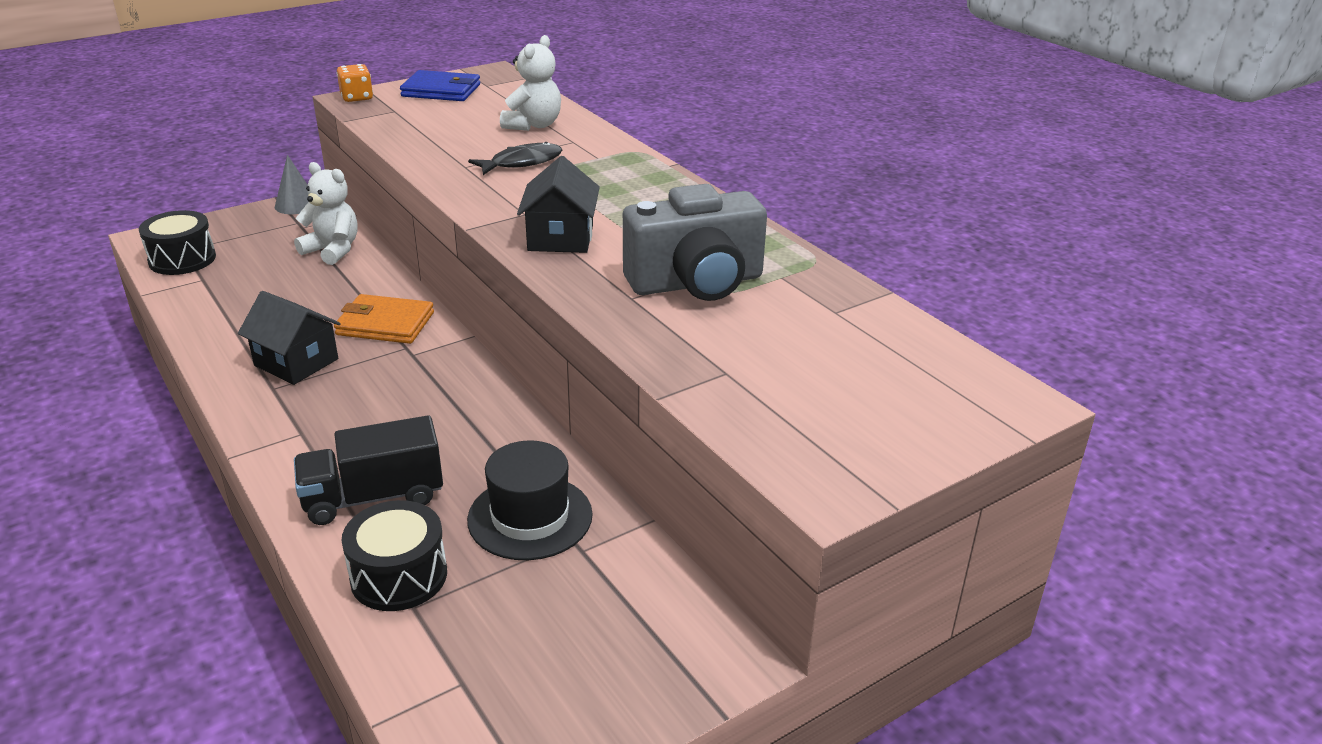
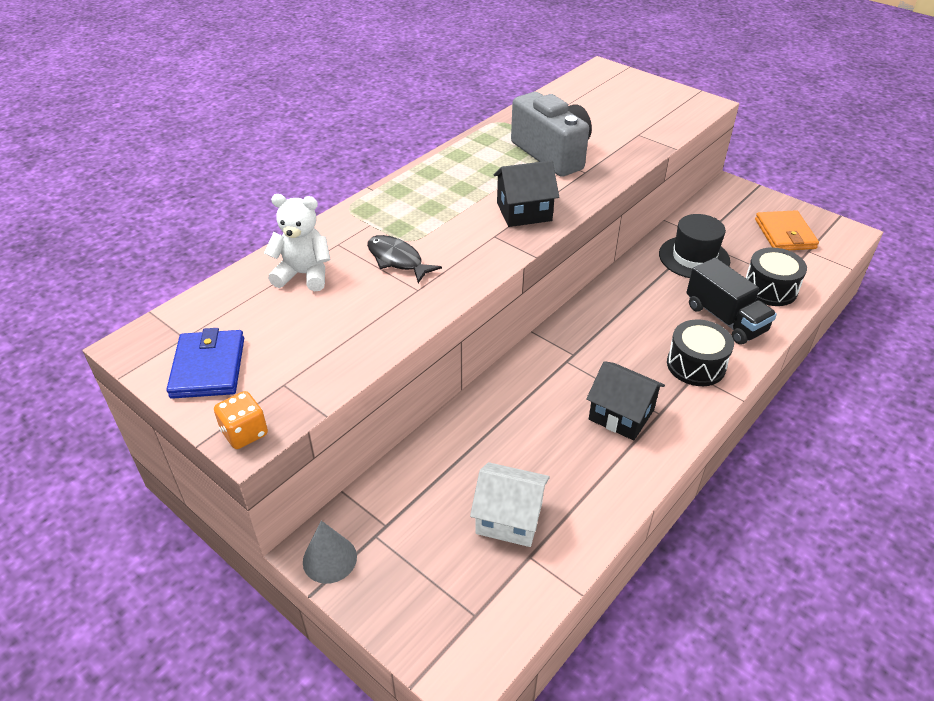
camera: 105 degrees left, 10 degrees up
(182, 259) = (498, 601): black drum -> black drum (696, 365)
(248, 277) = (509, 518): none -> white house
(296, 362) = (621, 415): black house -> black house turned 75 degrees counterclockwise
(333, 250) = (430, 474): white teddy bear -> none
(385, 324) = (541, 384): orange wallet -> orange wallet (785, 234)

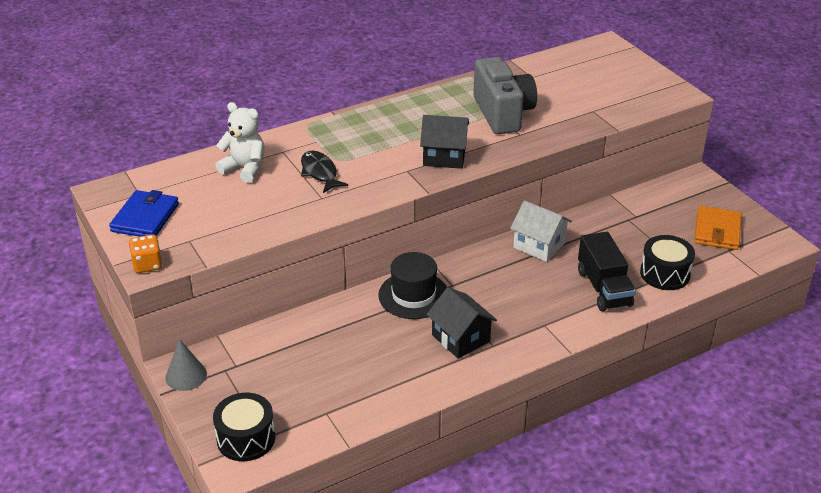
camera: 20 degrees right, 5 degrees down
(509, 518) = (327, 385): white house -> white house (539, 245)
(694, 257) = (613, 232): black hat -> black hat (413, 295)
(696, 365) = (550, 317): black drum -> black drum (246, 438)

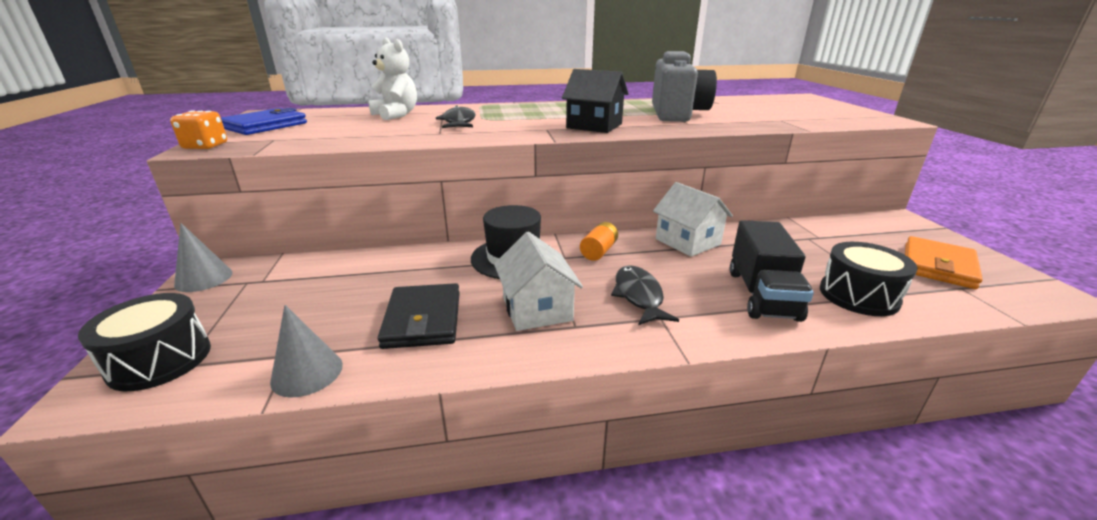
camera: 20 degrees right, 10 degrees down
(351, 420) = (307, 373): none -> grey cone
(390, 366) = (423, 319): none -> black wallet
(460, 338) = (537, 309): black house -> white house
(475, 272) = (598, 251): none -> orange battery
(523, 310) = (639, 296): none -> black fish

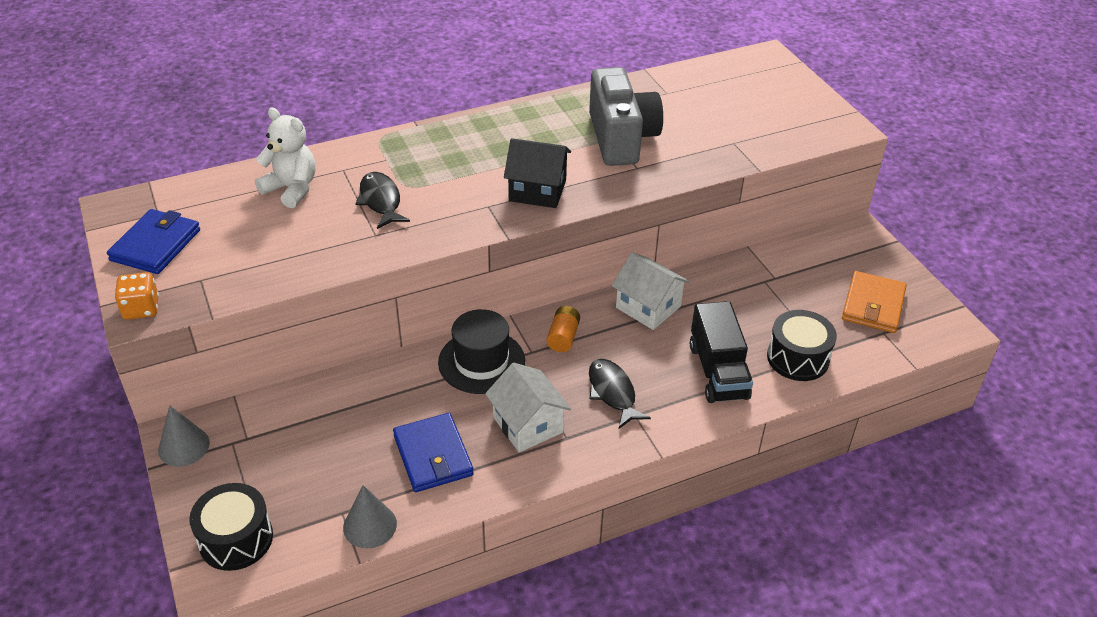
camera: 15 degrees left, 15 degrees up
(423, 319) = (433, 455): black wallet -> blue wallet

